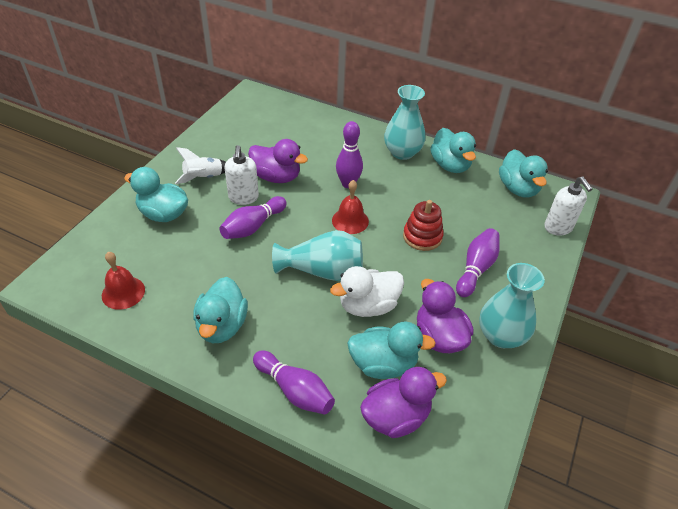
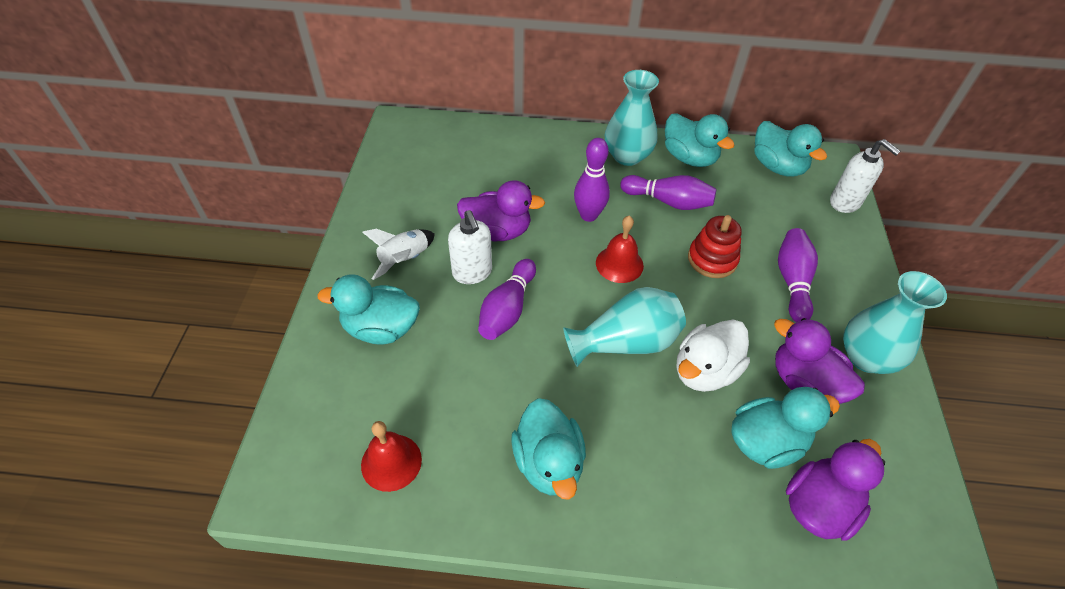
camera: 20 degrees left, 5 degrees up
(294, 390) = (687, 518): purple bowling pin -> purple bowling pin (668, 201)

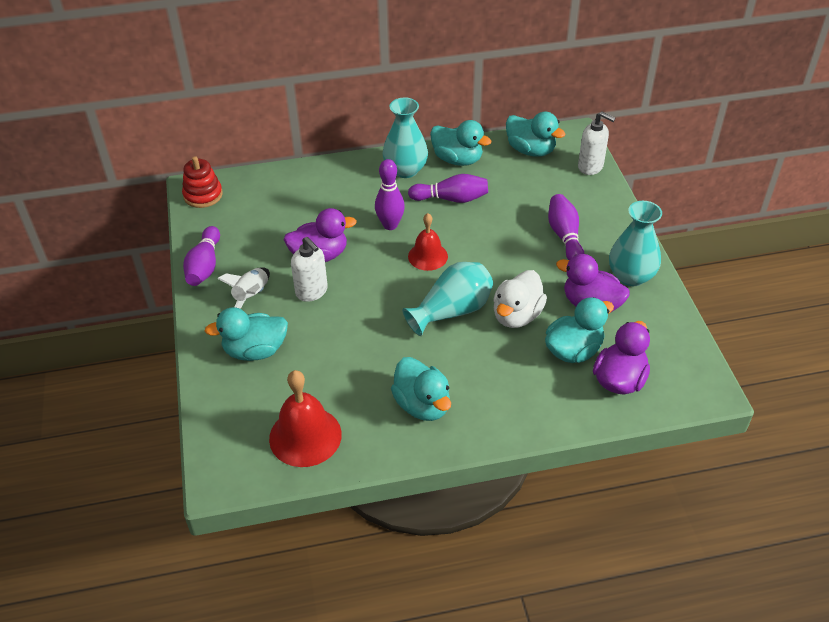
camera: 15 degrees left, 5 degrees down
(391, 462) = (305, 436): red bell -> red bell, size x1.54
(507, 309) = (351, 311): purple bowling pin -> purple bowling pin (205, 266)
(712, 259) = (499, 235): red stacking toy -> red stacking toy (203, 195)

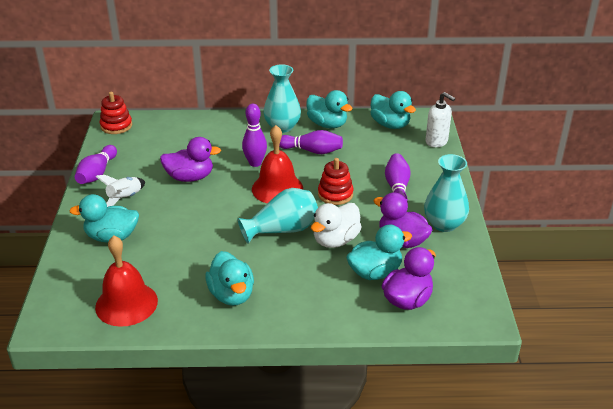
camera: 10 degrees right, 10 degrees down
(312, 291) = (174, 201): white soap dispenser -> none
(428, 256) = (277, 188): red bell -> red bell, size x1.54
(497, 254) = (335, 194): none -> red stacking toy

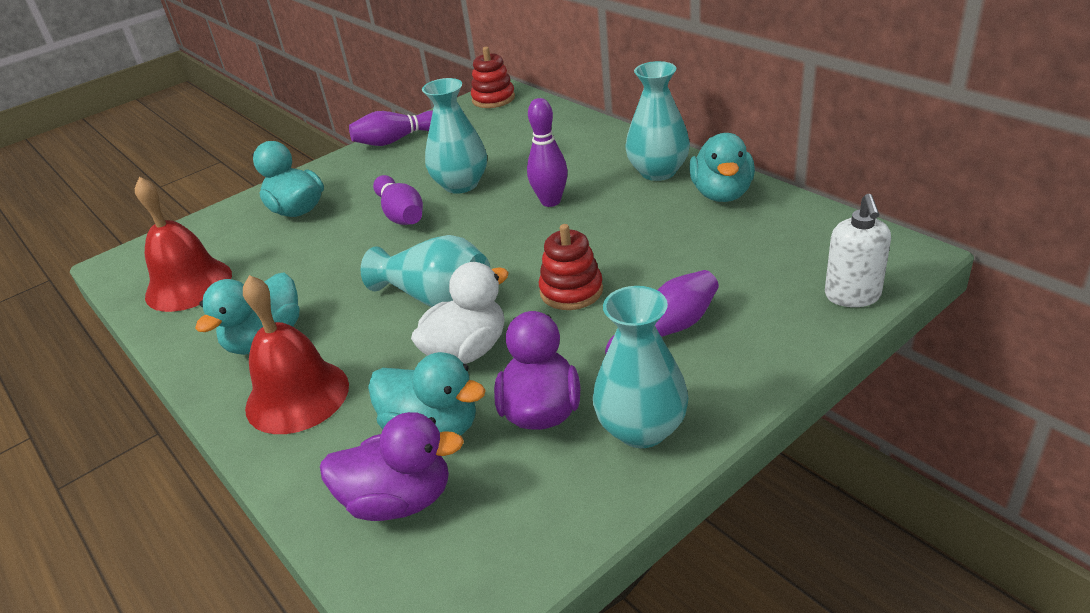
camera: 55 degrees right, 0 degrees up
(125, 198) = (372, 177): white rocket -> none
(190, 177) = (461, 184): purple duck -> turquoise vase
(277, 188) = (520, 245): red bell -> red bell (297, 396)
(312, 151) = (642, 219): purple bowling pin -> purple bowling pin (401, 214)
(335, 240) = (467, 351): white duck -> white duck turned 135 degrees clockwise
(390, 125) = (816, 235): turquoise duck -> none

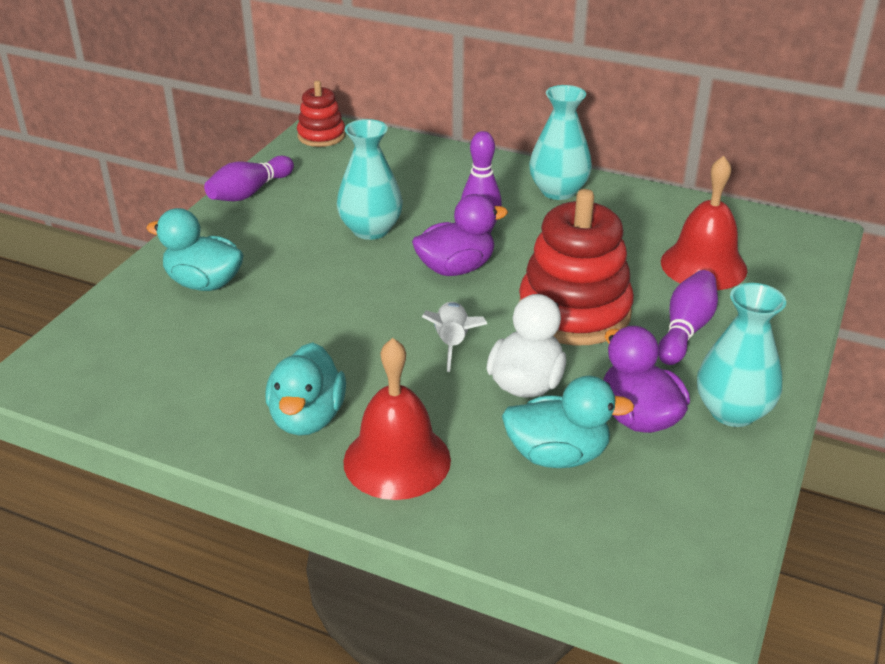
camera: 30 degrees left, 0 degrees up
(188, 285) = (153, 383): red bell -> red bell (703, 265)
(399, 500) = (583, 519): purple duck -> purple duck (456, 268)
(401, 214) = (333, 269): purple bowling pin -> none
(437, 298) = (452, 343): turquoise vase -> white rocket
(571, 291) = (574, 312): red stacking toy -> red stacking toy, size x1.83
(722, 194) = (632, 204): turquoise duck -> none
(852, 296) = (804, 273): white soap dispenser -> none

